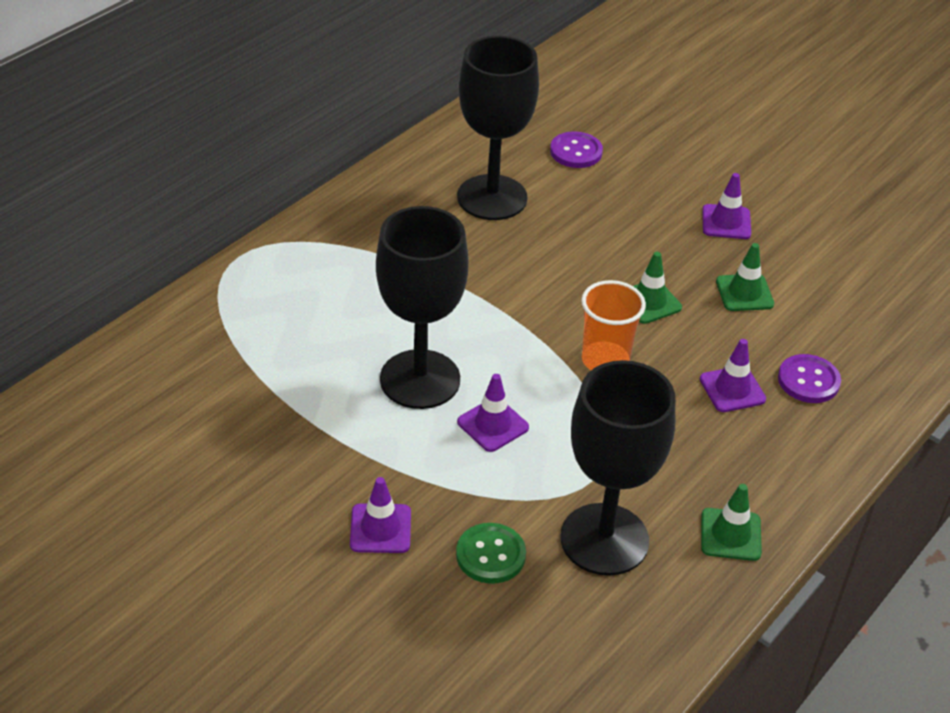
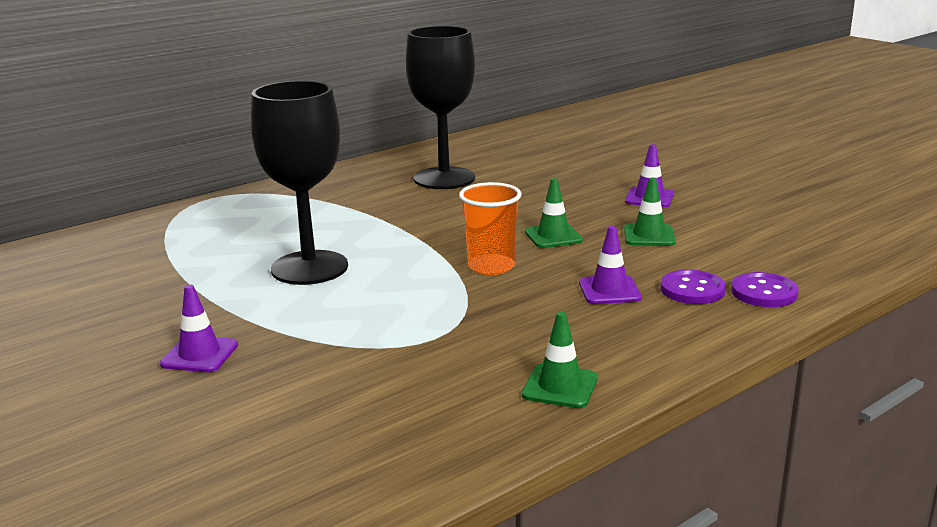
camera: 15 degrees right, 20 degrees down
(490, 555) = (294, 381): green button -> none
(493, 425) = (357, 298): purple traffic cone -> none
(576, 152) = (531, 160): purple button -> purple button (764, 292)
(604, 539) = (420, 379): black goblet -> none

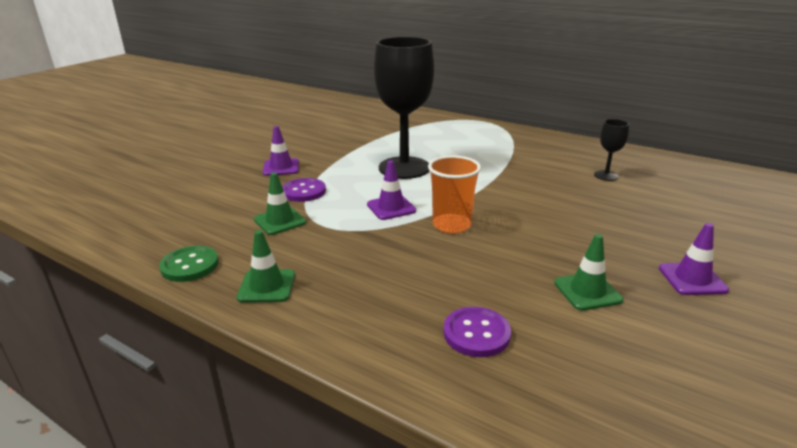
camera: 70 degrees right, 5 degrees up
(444, 178) = (606, 176): black goblet -> black goblet, size x0.44
(474, 442) = (190, 265): none -> green button
(553, 236) = (535, 241): green traffic cone -> green traffic cone (280, 221)
(609, 290) = (443, 285): purple traffic cone -> purple traffic cone (391, 208)
(764, 292) = (503, 387): purple button -> purple button (304, 191)

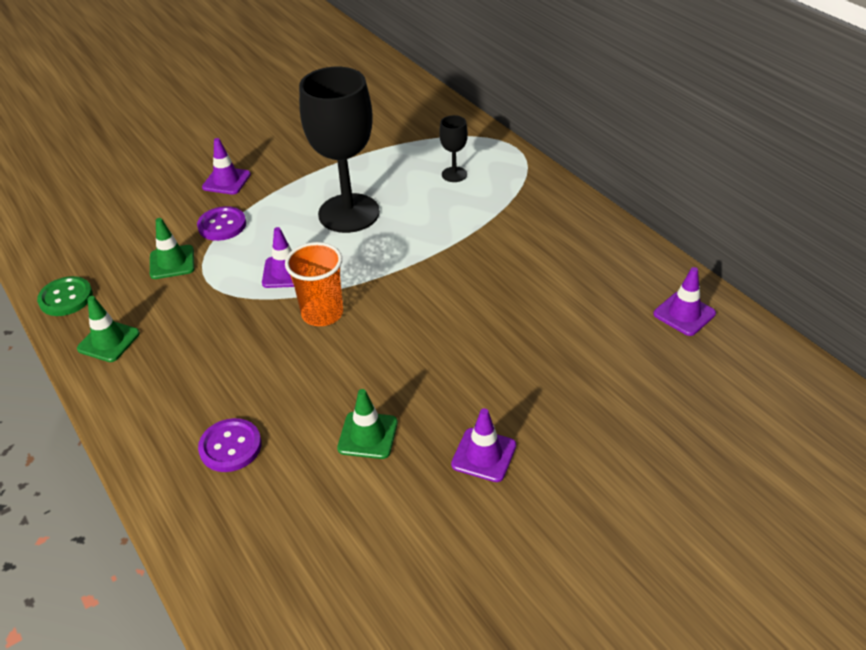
camera: 25 degrees right, 15 degrees up
(606, 176) = (562, 285): black goblet -> black goblet (454, 174)
(701, 174) = (684, 314): none -> purple traffic cone

